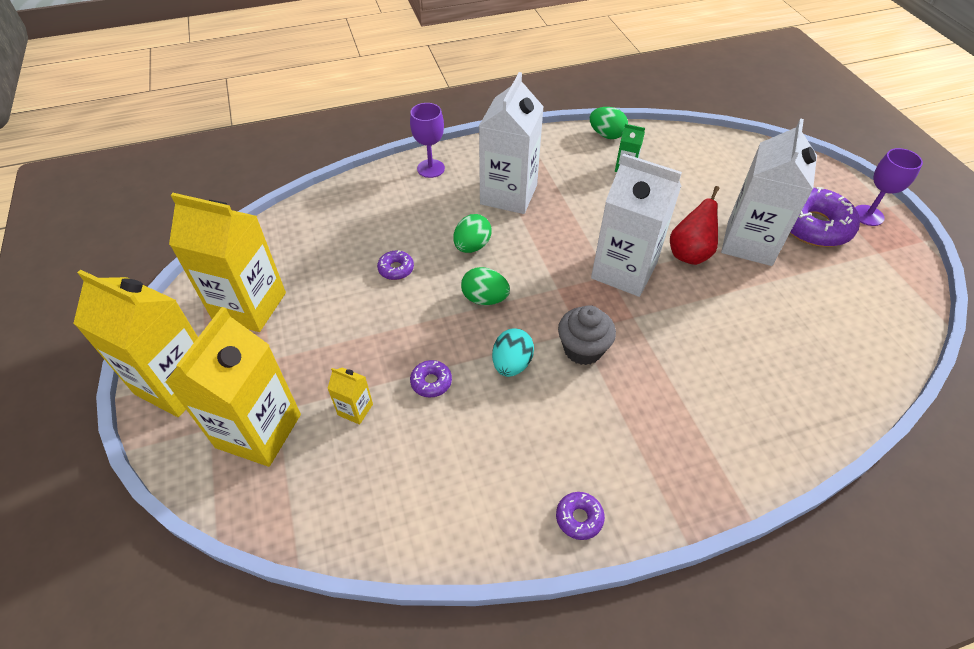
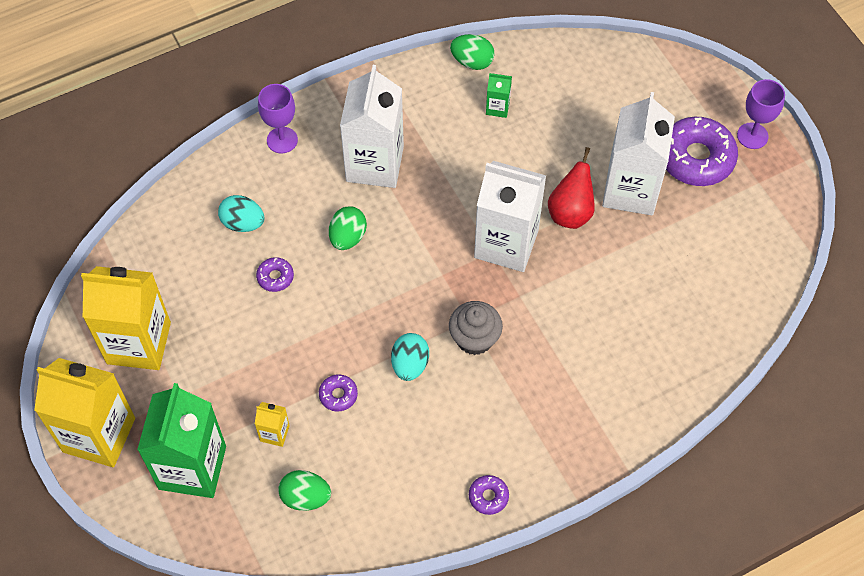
camera: 10 degrees left, 10 degrees up
(259, 431) = (192, 467): yellow carton -> green carton
(379, 223) = (243, 223): none -> turquoise egg
(485, 298) = (372, 298): green egg -> green egg (305, 497)

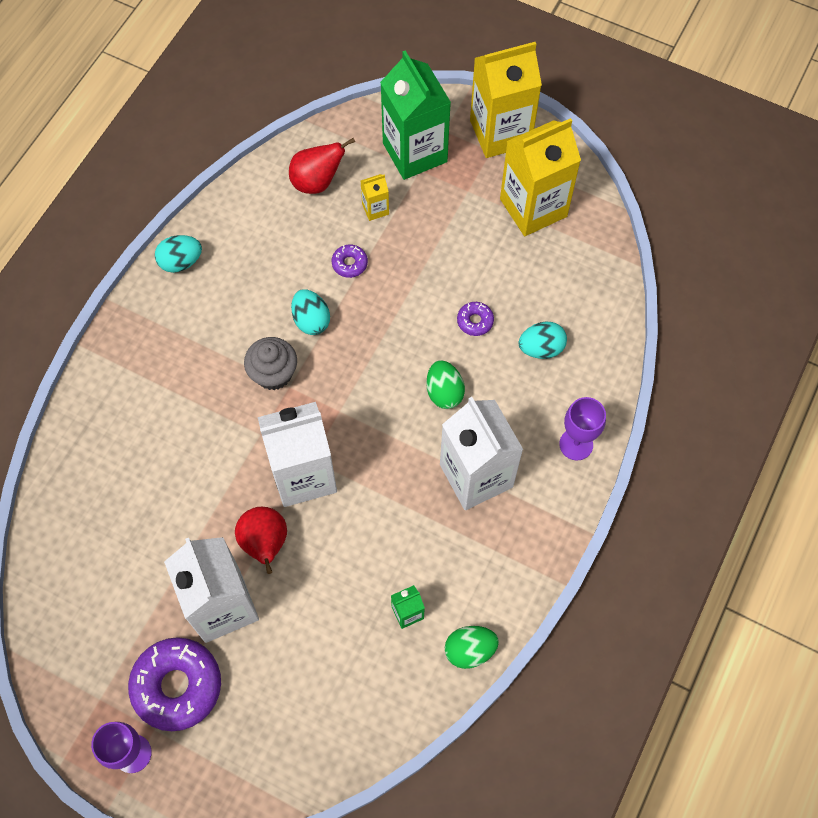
camera: 145 degrees right, 5 degrees up
(305, 497) = (317, 182): green egg -> red pear
(488, 497) = (181, 262): purple donut -> turquoise egg

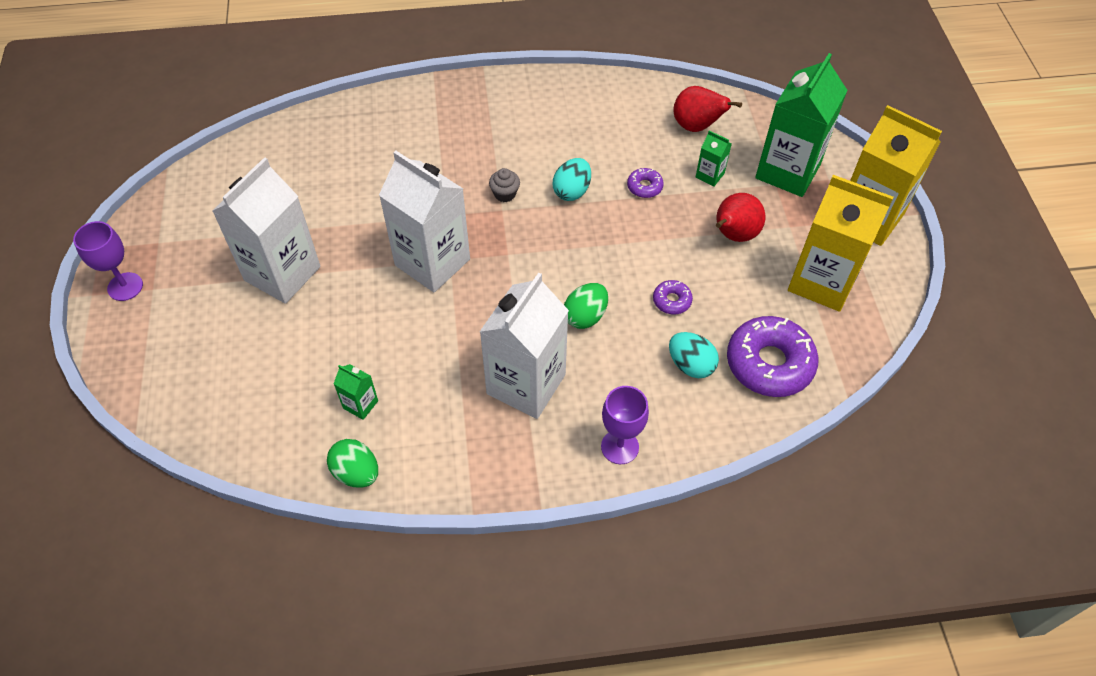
camera: 55 degrees right, 10 degrees down
(177, 686) = (197, 283): purple donut -> purple donut (769, 363)
(181, 262) = (550, 88): turquoise egg -> none
(265, 544) = (354, 271): red pear -> red pear (733, 235)
(273, 373) = (505, 194): grey cupcake -> grey cupcake, size x0.61
(375, 209) = (709, 175): yellow carton -> green carton

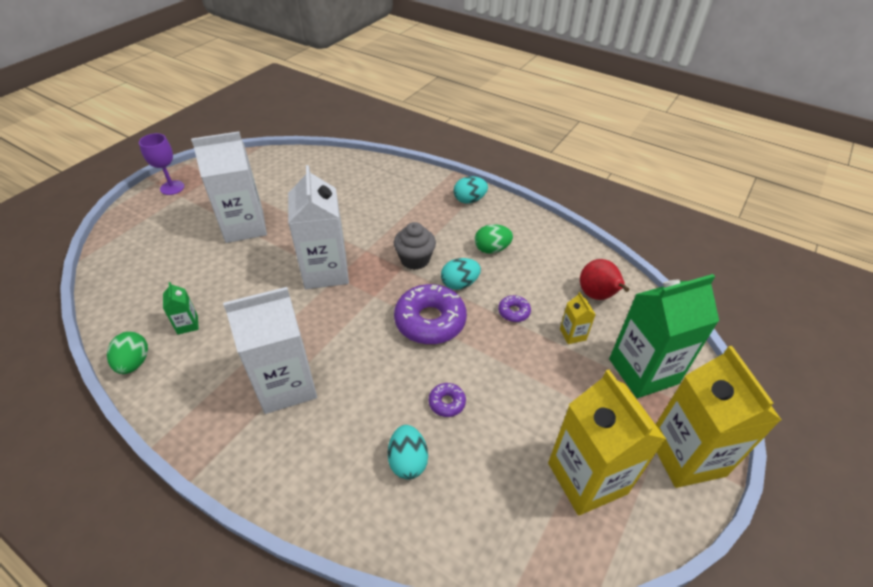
camera: 40 degrees right, 10 degrees down
(487, 97) = (469, 200): none -> turquoise egg
(505, 194) = (415, 259): grey cupcake -> grey cupcake, size x1.64
(585, 316) = (375, 369): green egg -> green egg (492, 249)
(620, 447) = (290, 480): purple goblet -> none
(709, 175) = (572, 334): green carton -> yellow carton
(733, 235) = (546, 388): red pear -> none
(769, 363) = (470, 510): purple donut -> purple donut (430, 321)

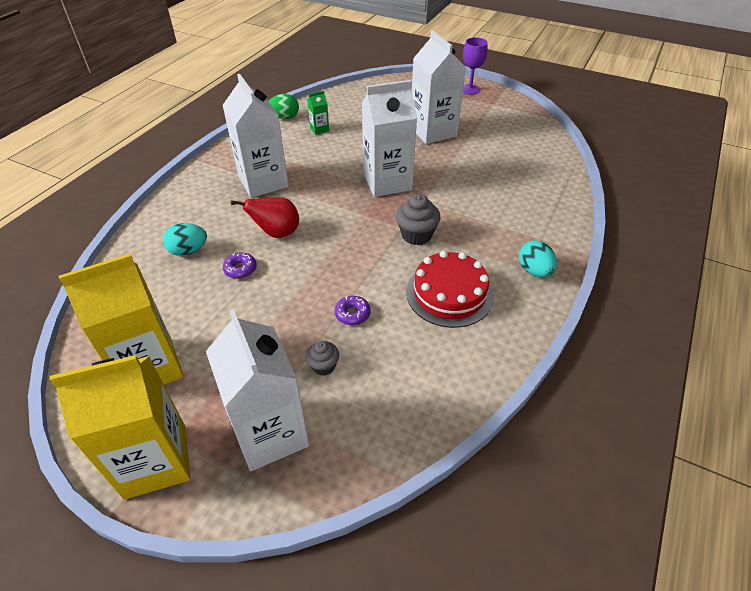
camera: 85 degrees right, 0 degrees up
(430, 321) = (334, 252): purple donut -> none
(459, 284) = (387, 270): turquoise egg -> none
(492, 249) = (449, 294): green egg -> red cake
(572, 334) = (323, 366): yellow carton -> grey cupcake
(597, 296) = (389, 396): red pear -> red pear (277, 233)
(643, 371) = (270, 433): green carton -> white carton

